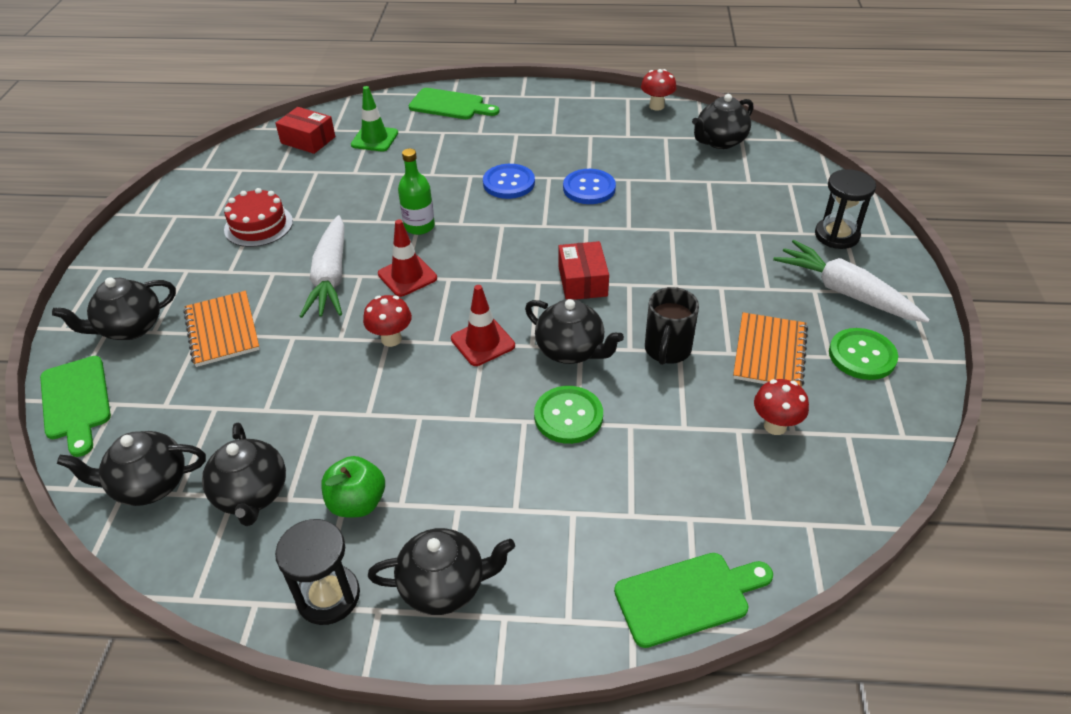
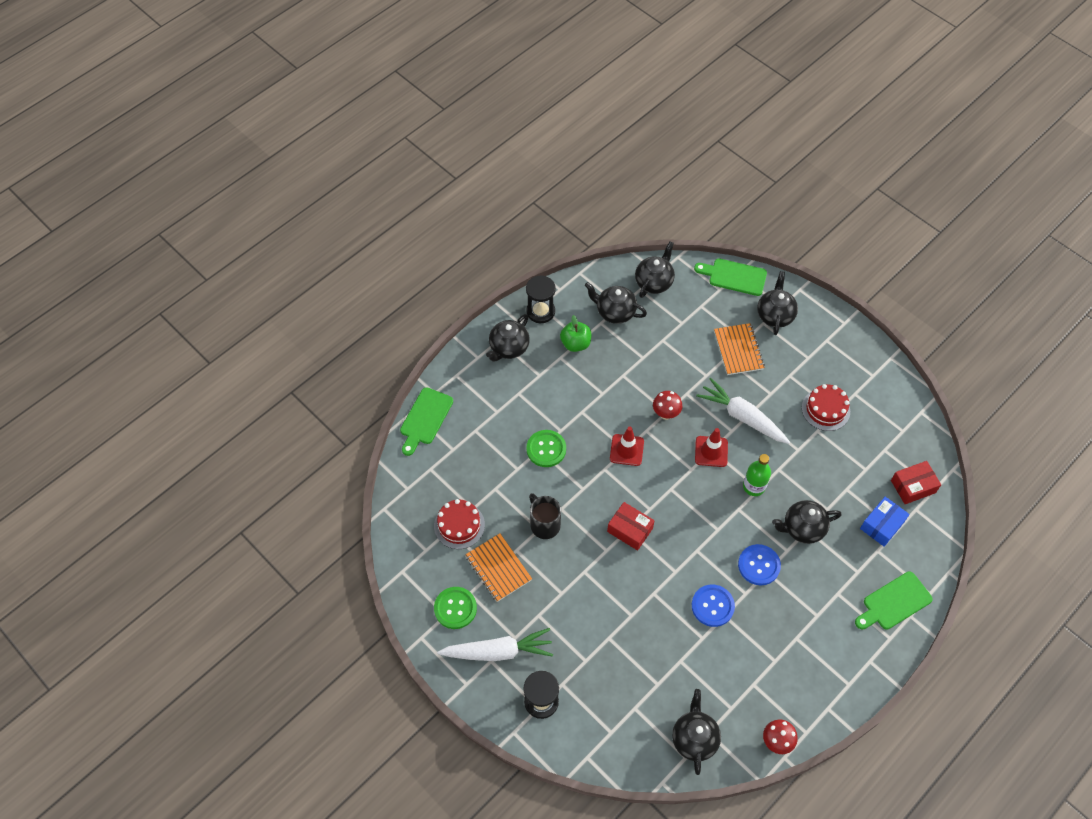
camera: 130 degrees right, 15 degrees up
(222, 330) = (738, 350): orange notebook -> orange notebook turned 60 degrees clockwise
(374, 139) = (882, 525): green traffic cone -> blue box
(571, 351) = (584, 483): black teapot -> black teapot (802, 528)
(775, 426) = (459, 525): red mushroom -> red cake

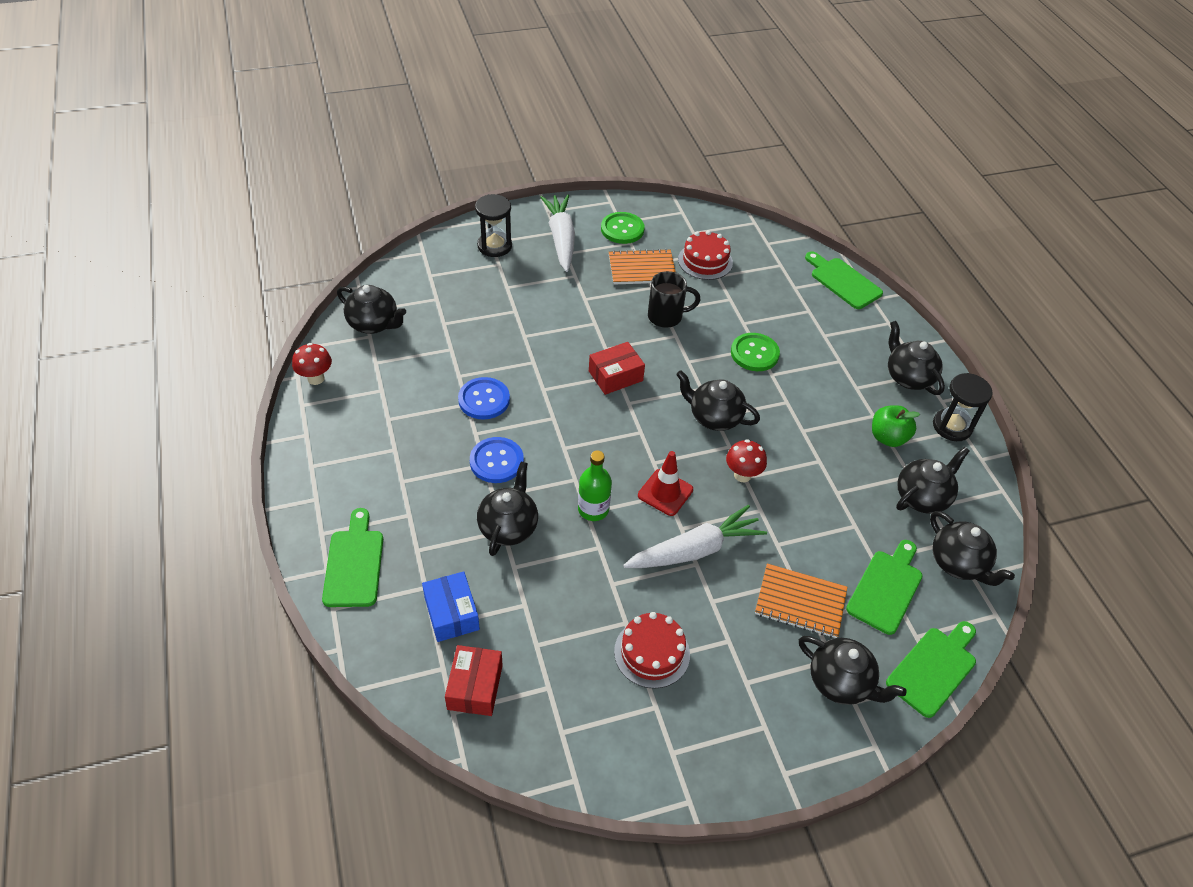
camera: 115 degrees right, 10 degrees down
(498, 651) = (561, 239): white carrot -> white carrot turned 150 degrees clockwise
(626, 450) = (714, 417): red traffic cone -> black teapot
(698, 312) = (886, 588): none -> green cutting board

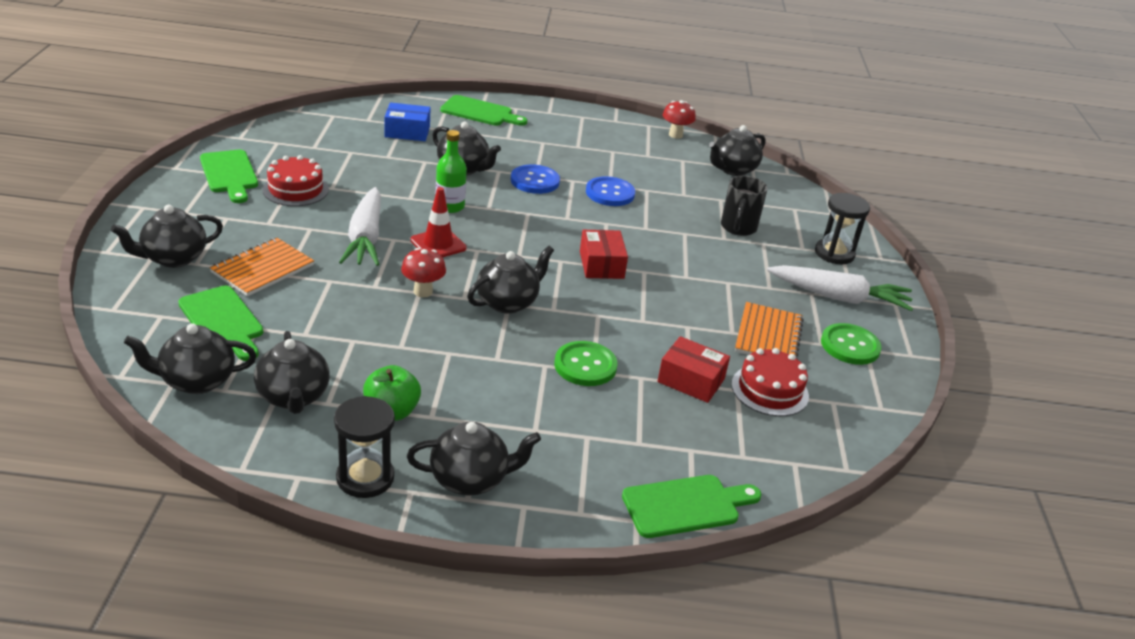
camera: 110 degrees right, 15 degrees down
(475, 687) = (342, 125): red box -> red box (691, 380)
(666, 317) = (676, 325): black mug -> black mug (738, 228)
(934, 668) = (123, 311): green cutting board -> green cutting board (229, 174)

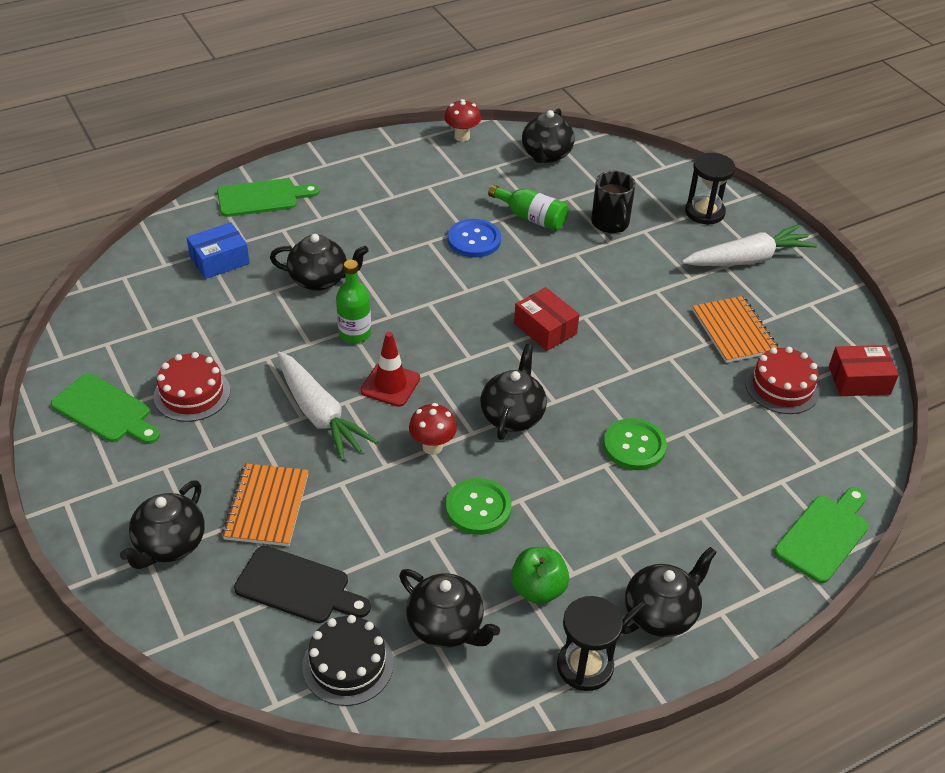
camera: 30 degrees left, 10 degrees up
(196, 381) = (348, 664): black teapot -> black cake
(223, 321) = (297, 587): green cutting board -> black cutting board
(535, 181) = (397, 260): blue button -> none
(674, 199) = (531, 217): none -> green bottle
(691, 380) = (721, 412): red box -> red box (859, 380)
(850, 346) = (796, 307): green button -> green button (478, 508)

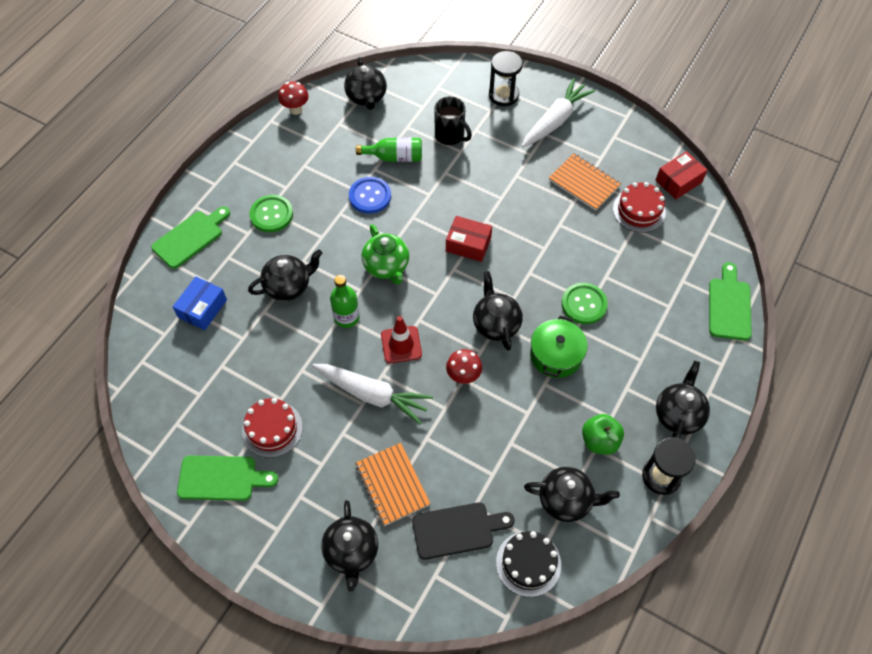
camera: 30 degrees left, 15 degrees up
(437, 308) = (386, 266): none -> green teapot
(478, 508) = (524, 405): green button -> green button (271, 214)
(558, 478) = (556, 355): none -> green pot

